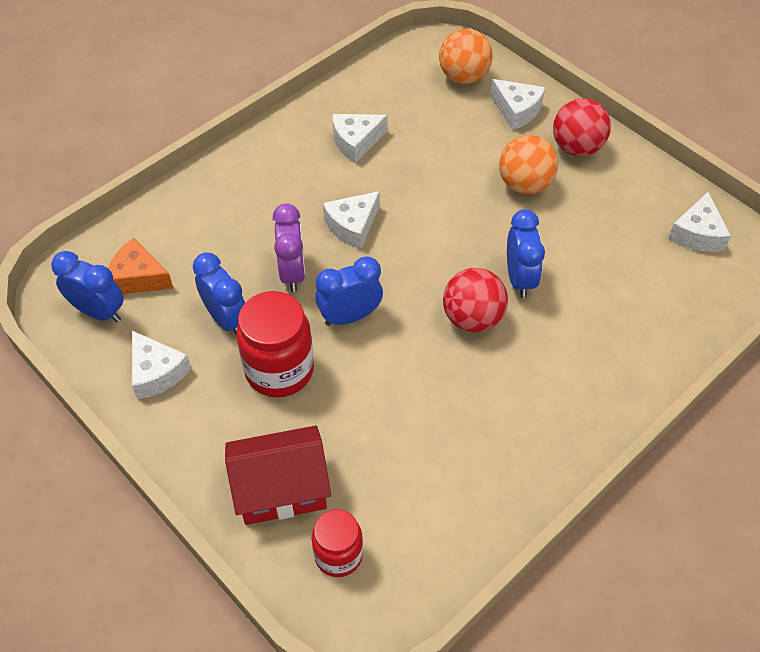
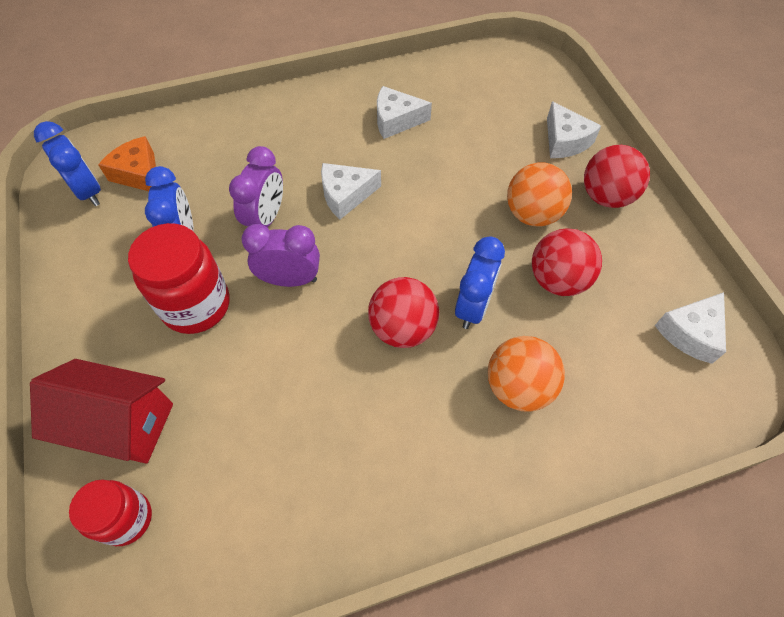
camera: 25 degrees right, 5 degrees up
(157, 372) = (96, 264): white cheese -> none
(350, 316) = (290, 279): blue clock -> purple clock
(463, 77) = (531, 94): orange ball -> orange ball (518, 387)
(575, 231) = (557, 280): none -> red ball

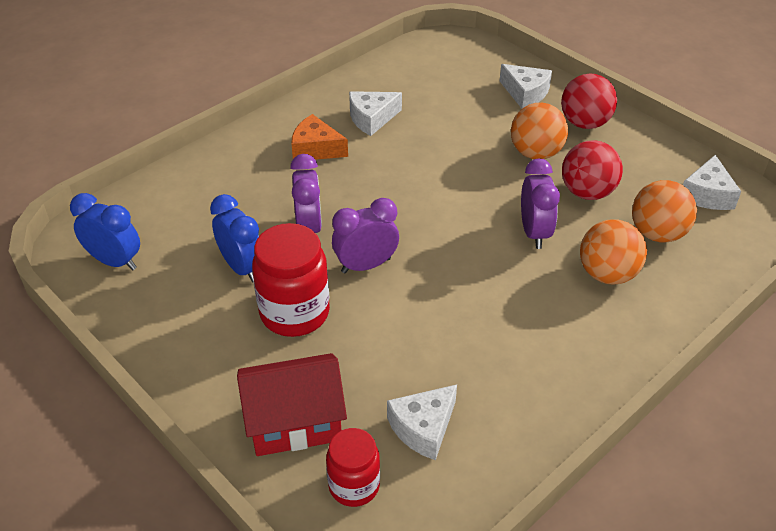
camera: 25 degrees left, 15 degrees down
(139, 174) = (156, 232): orange cheese -> orange cheese (315, 149)
(346, 195) = (368, 188): white cheese -> white cheese (423, 428)
(403, 328) = (488, 267): red ball -> none
(473, 307) = (534, 232): blue clock -> purple clock
(603, 359) = (657, 233): none -> orange ball

